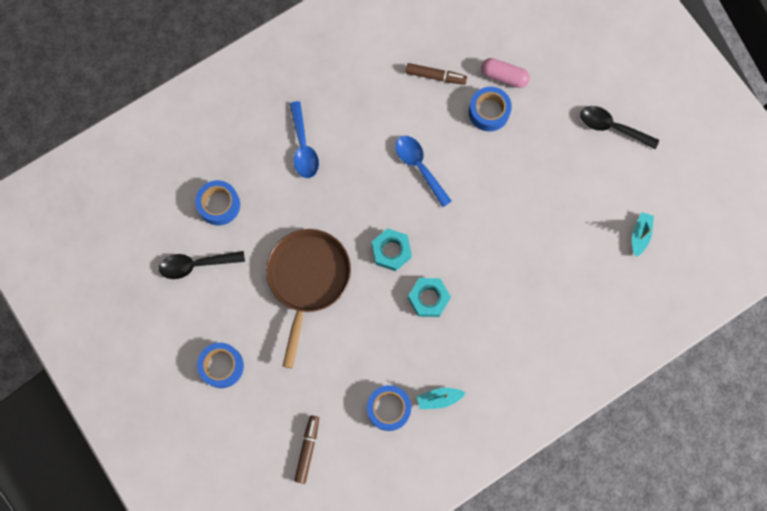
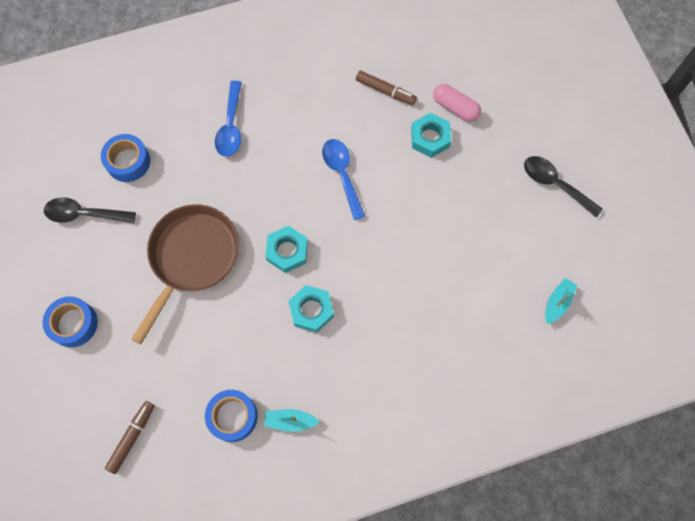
camera: 15 degrees right, 5 degrees down
(489, 112) = (430, 138): blue tape -> turquoise nut

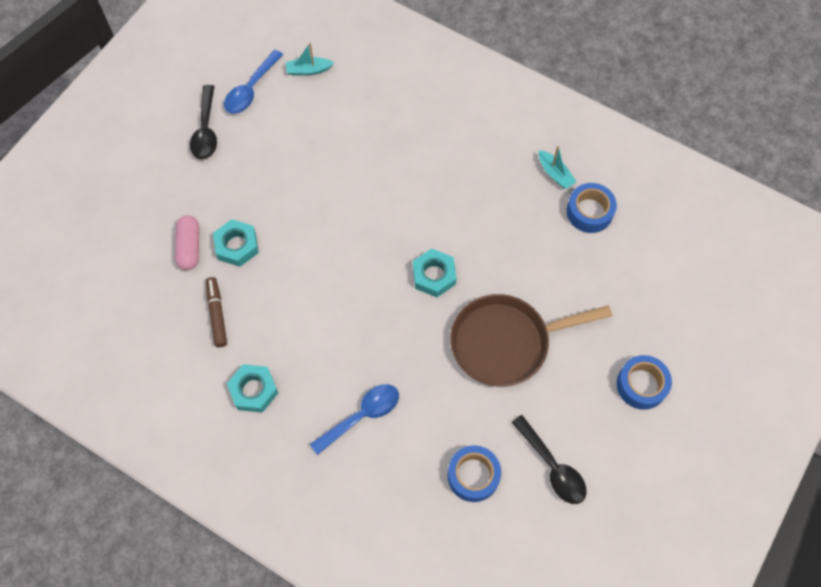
camera: 130 degrees left, 5 degrees down
(132, 437) = (670, 266): brown marker -> none
(311, 310) = (464, 221): turquoise nut -> turquoise nut (253, 390)
(342, 174) = (329, 287): blue spoon -> blue spoon (251, 89)

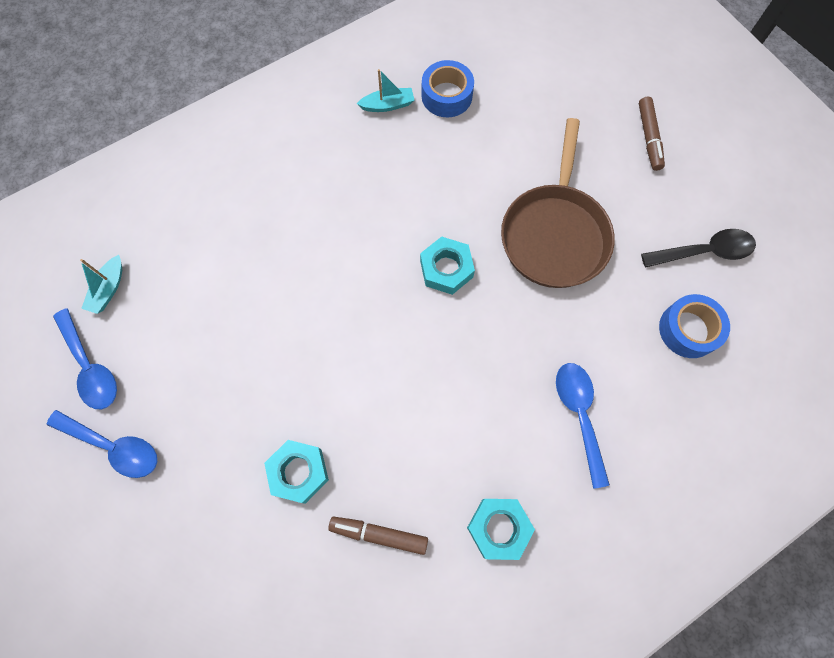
camera: 65 degrees left, 5 degrees up
(189, 247) = (269, 534): pink capsule -> none
(206, 130) = (114, 446): black spoon -> blue spoon
(641, 385) = (648, 138): blue tape -> brown marker

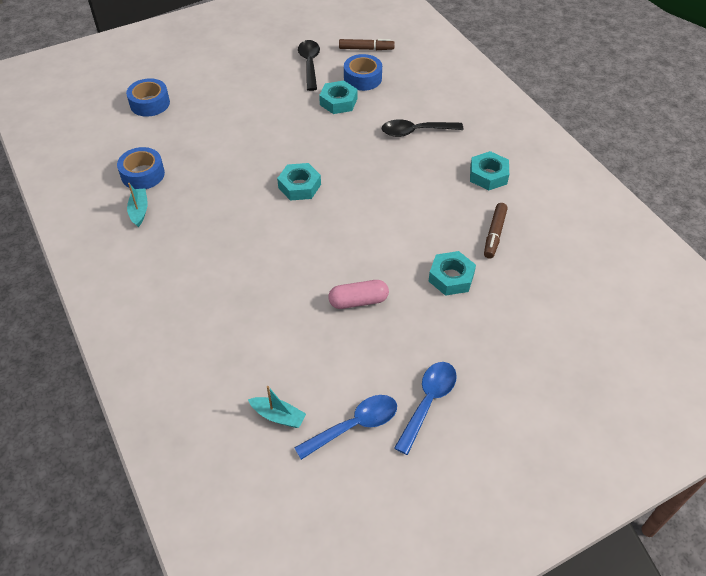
camera: 85 degrees left, 20 degrees down
(259, 357) = (358, 301): none -> pink capsule
(554, 234) = (282, 128): brown pan -> none
(574, 75) = (150, 103): none -> blue tape
(579, 415) = (415, 131): blue spoon -> black spoon
(625, 300) = (338, 102): none -> turquoise nut
(648, 138) = (216, 75): brown marker -> brown marker (366, 49)

